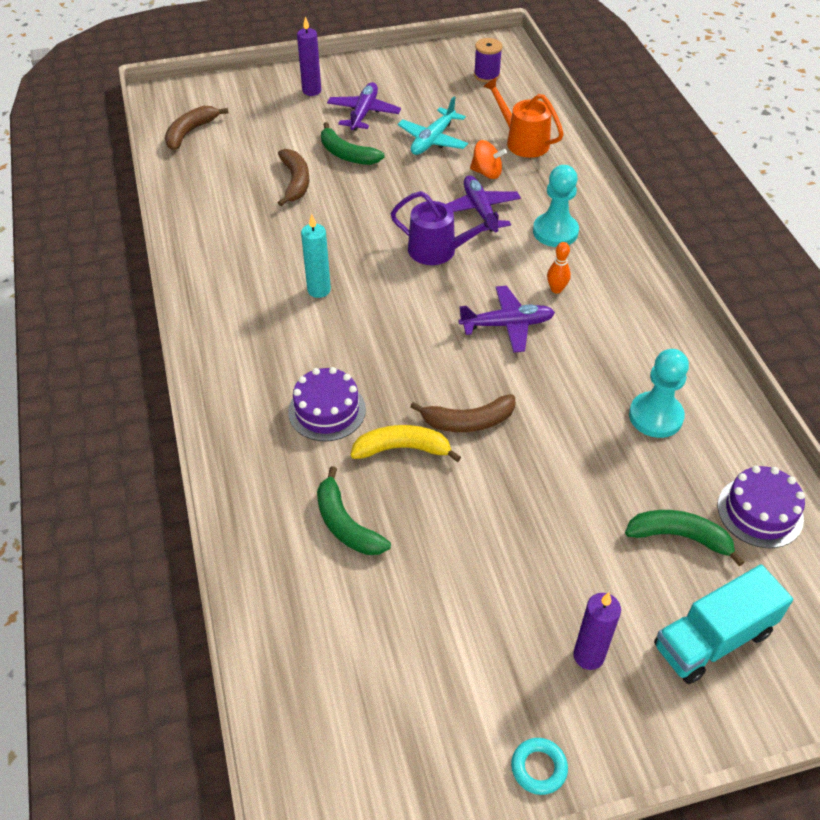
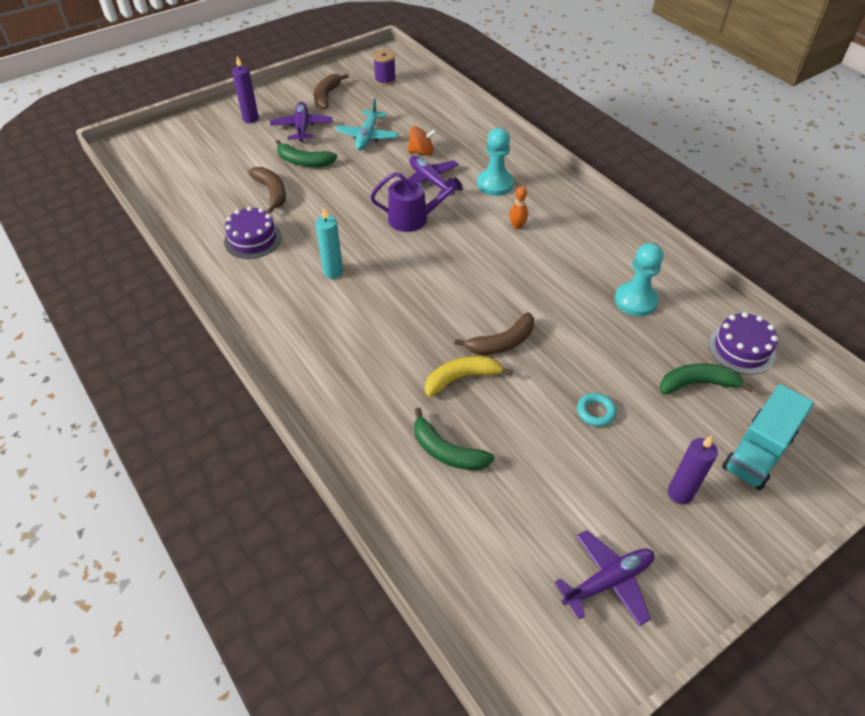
camera: 20 degrees left, 0 degrees up
(190, 132) = (162, 172): brown banana -> brown banana (326, 96)
(327, 410) = (386, 365): purple cake -> purple cake (253, 239)
(507, 325) = (494, 261): purple plane -> purple plane (608, 581)
(523, 141) = (437, 123): orange watering can -> none
(538, 768) = (688, 592): turquoise ring -> turquoise ring (595, 412)

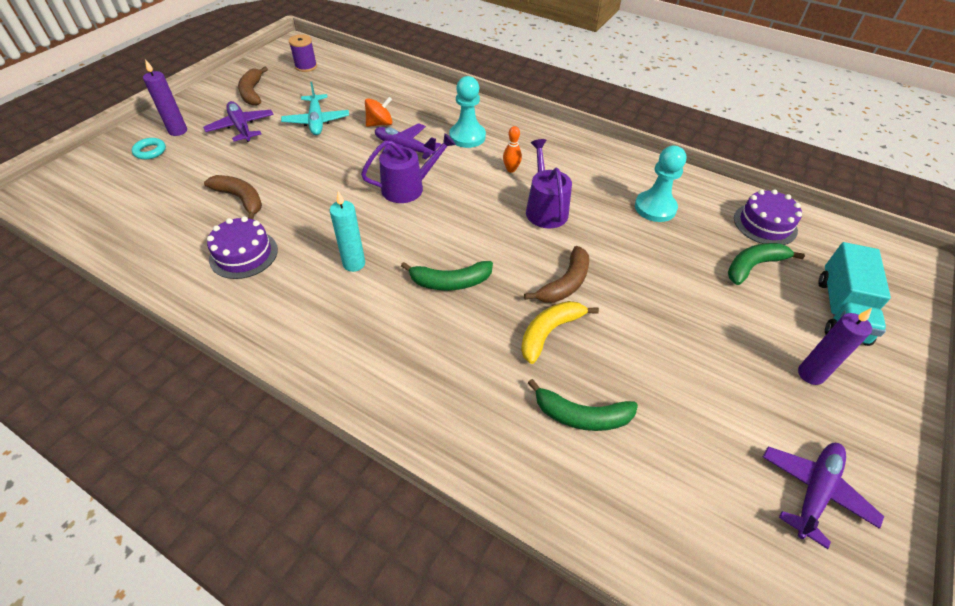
camera: 25 degrees left, 0 degrees up
(304, 162) = (261, 160): green banana -> green banana (450, 282)
(526, 272) = (545, 209): none -> purple watering can
(595, 412) = (690, 322): turquoise ring -> turquoise ring (150, 151)

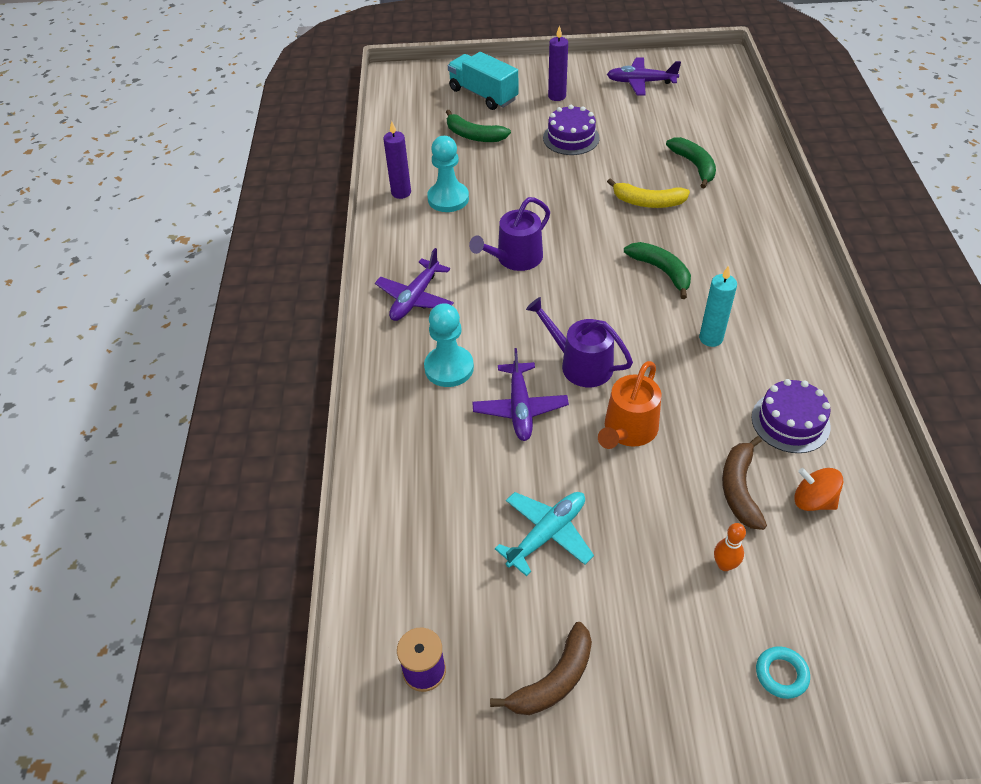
camera: 120 degrees left, 0 degrees up
(178, 131) = (718, 686): purple candle -> purple candle (401, 193)
(241, 127) = (637, 611): purple plane -> purple plane (415, 298)
(335, 180) = (628, 430): none -> orange watering can
(380, 124) = (494, 463): orange spinning top -> orange spinning top (813, 500)
(511, 169) = (477, 306): orange bowling pin -> orange bowling pin (724, 565)
(565, 283) = (593, 213): brown banana -> none
(765, 224) = (414, 141): purple cake -> purple cake (571, 138)
(841, 310) = (483, 95): turquoise truck -> turquoise truck turned 120 degrees counterclockwise

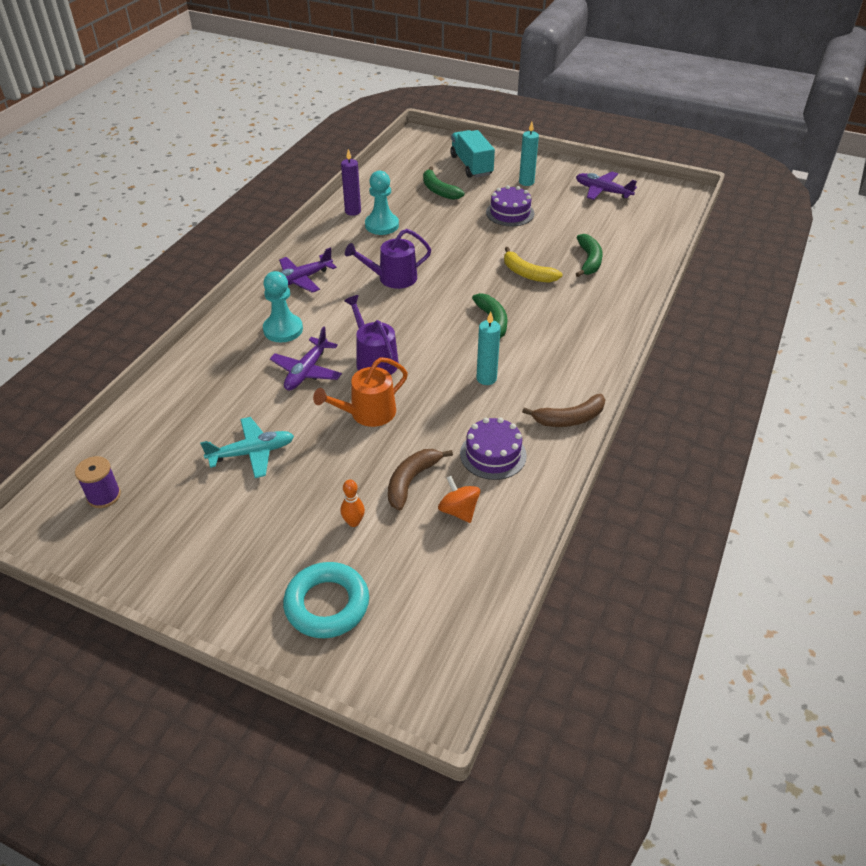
camera: 25 degrees right, 5 degrees down
(554, 680) = (175, 537): brown banana -> brown banana (569, 418)
(557, 96) = (526, 182): purple candle -> turquoise candle
(781, 674) = (327, 604): turquoise ring -> turquoise ring, size x1.95

